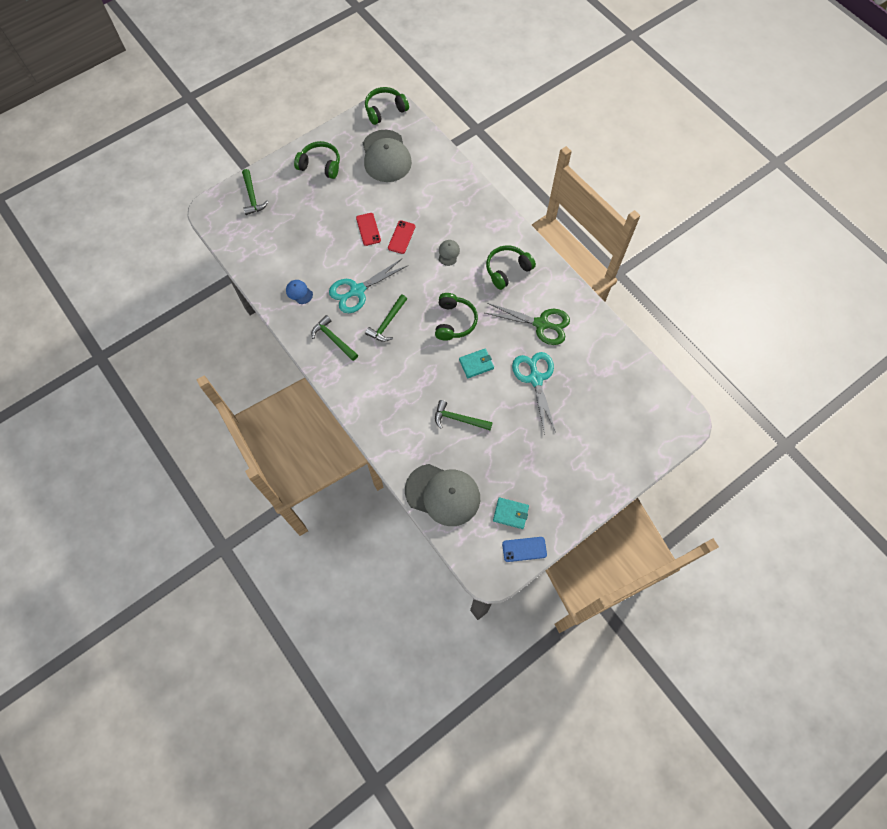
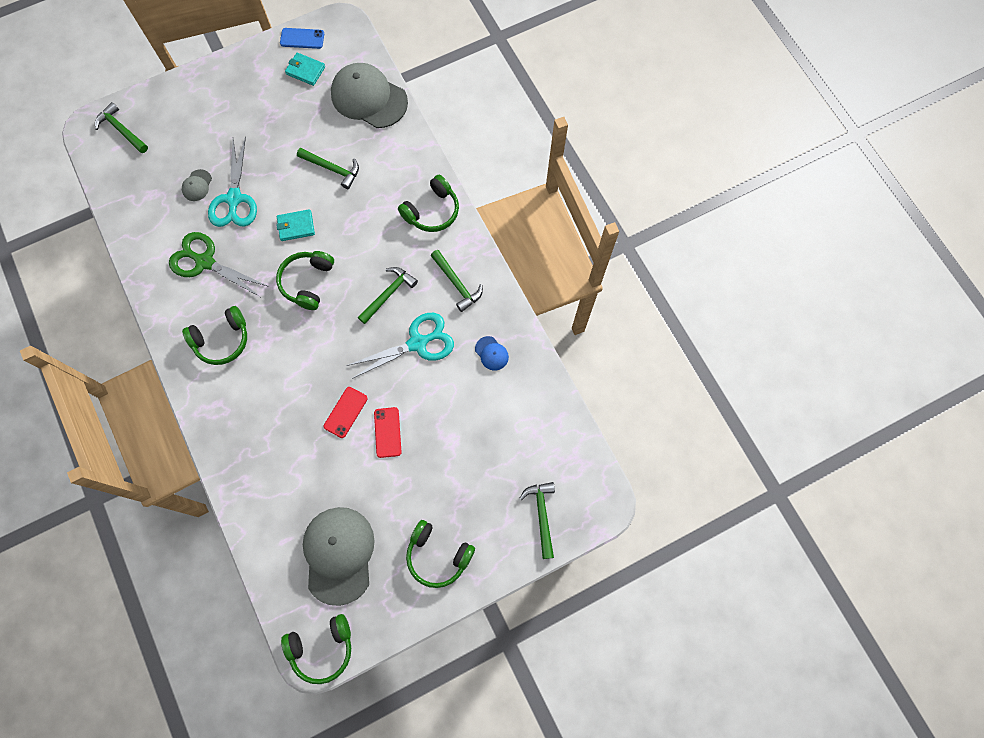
camera: 170 degrees left, 5 degrees up
(364, 395) = (432, 211): none -> green headphones
(448, 253) = (290, 377): grey cap -> grey cap (197, 185)
(657, 424) = (121, 130): none -> green hammer

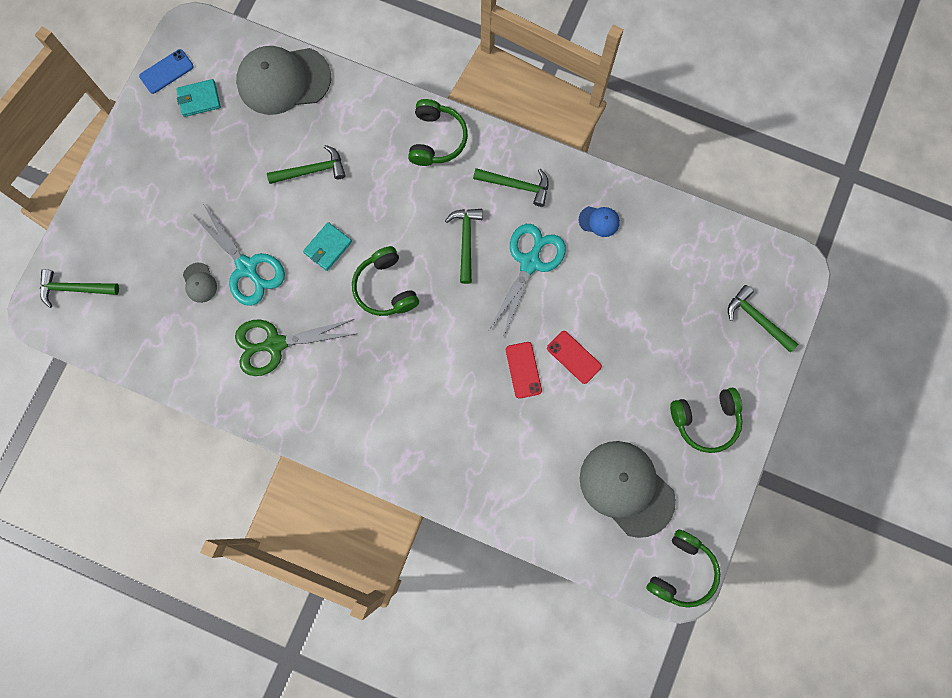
camera: 40 degrees left, 5 degrees up
(222, 340) = (357, 398): green headphones -> none

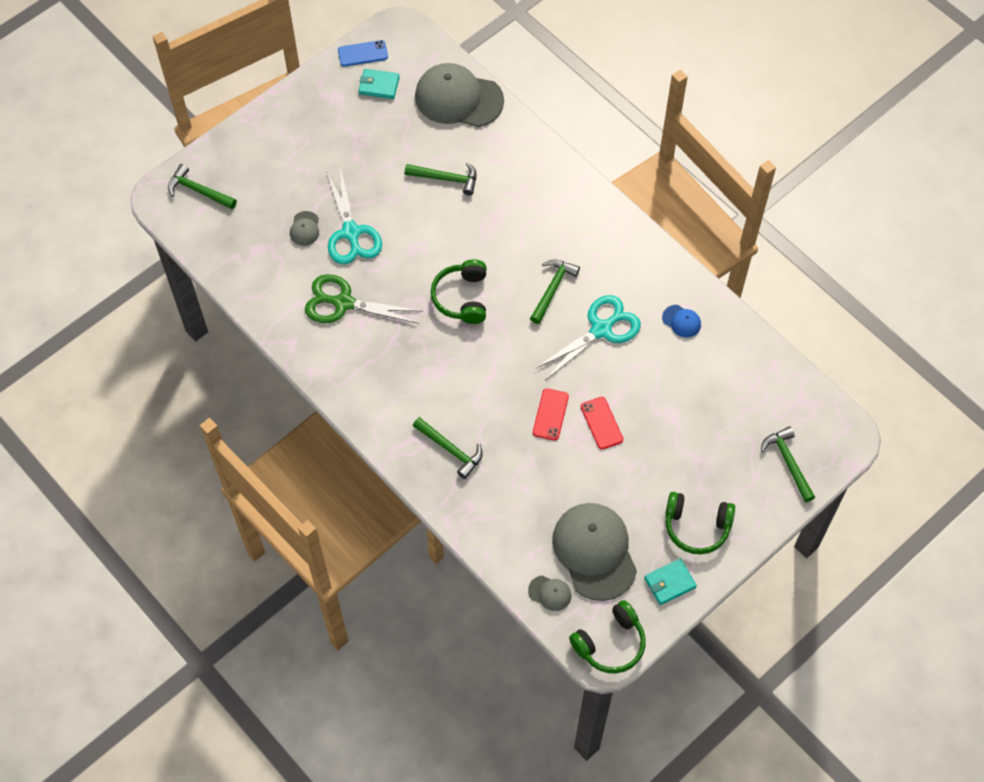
camera: 25 degrees right, 15 degrees down
(328, 247) = (428, 245): turquoise wallet -> turquoise wallet (670, 583)
(436, 139) = (568, 197): green headphones -> none
(516, 185) = (621, 262): green hammer -> green hammer (450, 449)
(605, 548) = (550, 593): none -> grey cap

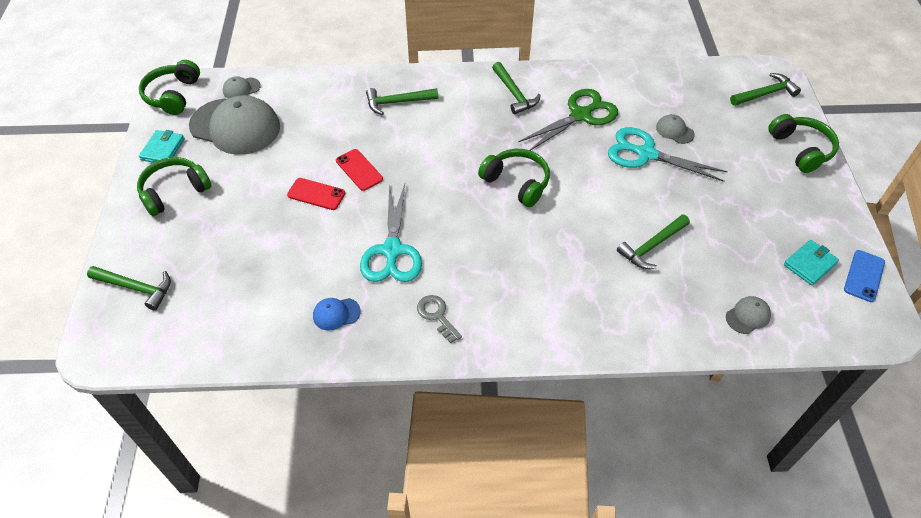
camera: 130 degrees right, 10 degrees down
(254, 138) = (801, 149): none -> green headphones
(458, 98) = (748, 316): grey cap -> grey cap, size x0.42
(552, 289) = (465, 244): green hammer -> green hammer (514, 93)
(625, 263) = (437, 315): none -> grey key

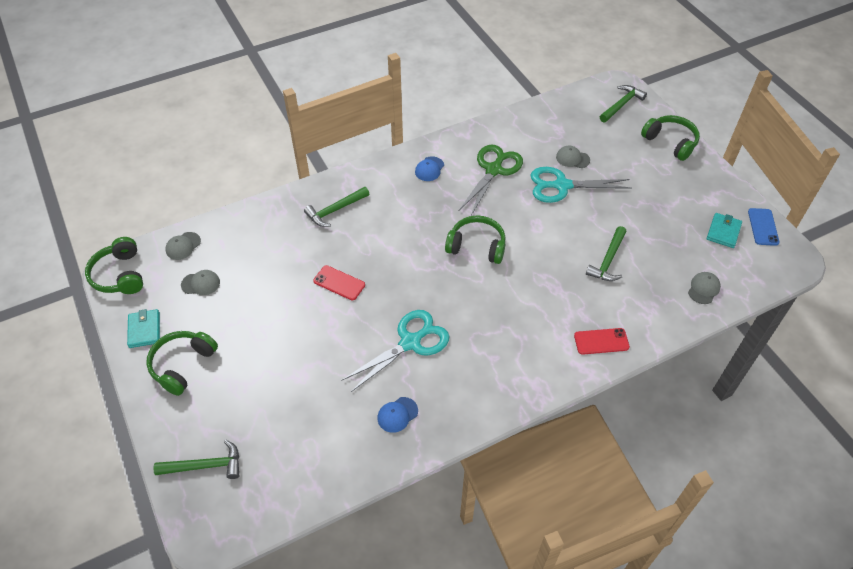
camera: 25 degrees left, 0 degrees up
(235, 126) = (200, 283): grey cap -> grey cap, size x0.42
(316, 194) = (315, 318): red phone -> red phone (601, 341)
(392, 250) = (410, 342): turquoise scissors -> turquoise scissors turned 105 degrees counterclockwise
(437, 315) = (479, 382): grey key -> none
(514, 93) = (429, 169): green hammer -> blue cap

